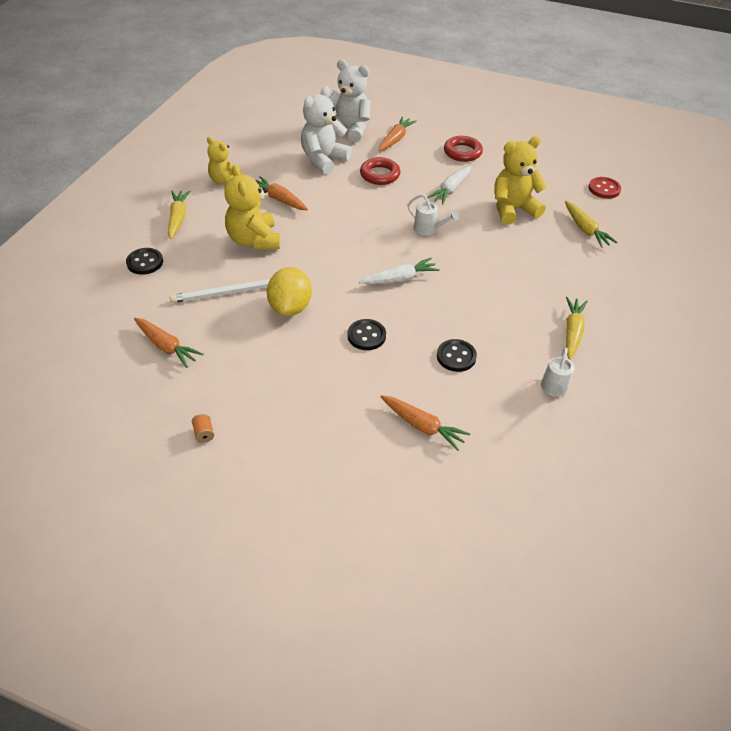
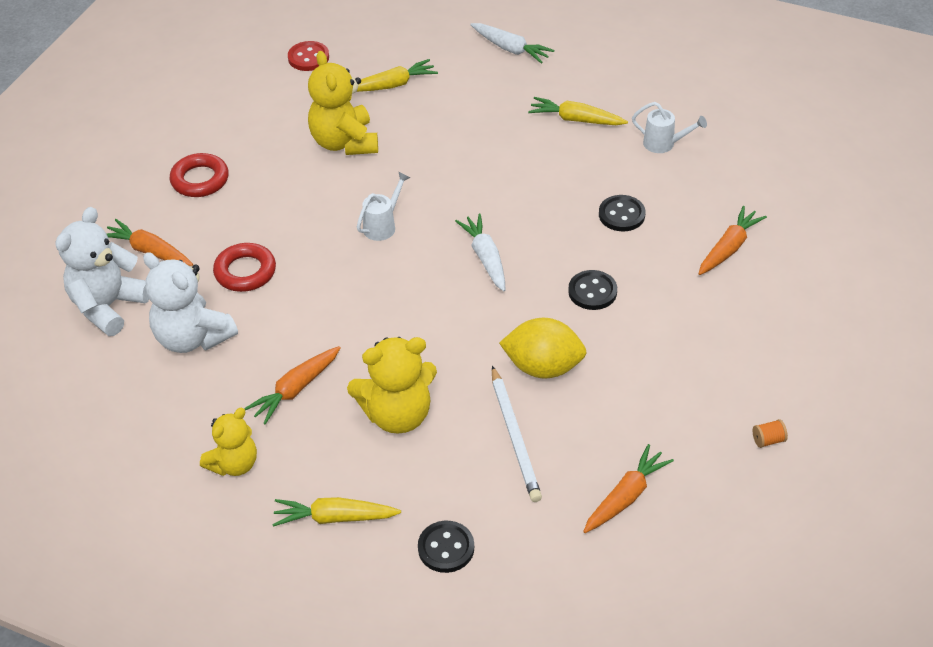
camera: 85 degrees left, 0 degrees up
(450, 190) = (293, 198): white carrot -> white carrot (510, 49)

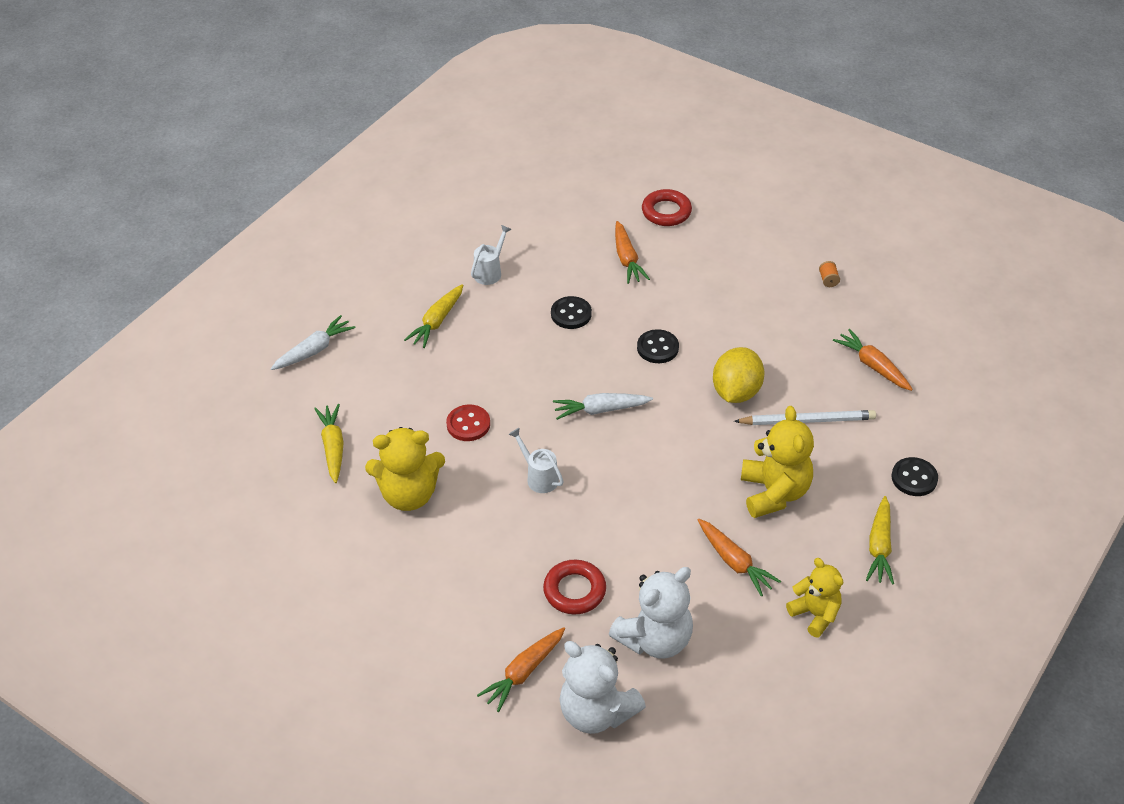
camera: 80 degrees left, 0 degrees up
(200, 180) = (426, 622): red ring -> red ring (666, 212)
(308, 58) = (257, 512): red button -> red button (468, 424)
(729, 248) = (627, 259): orange carrot -> orange carrot turned 150 degrees counterclockwise

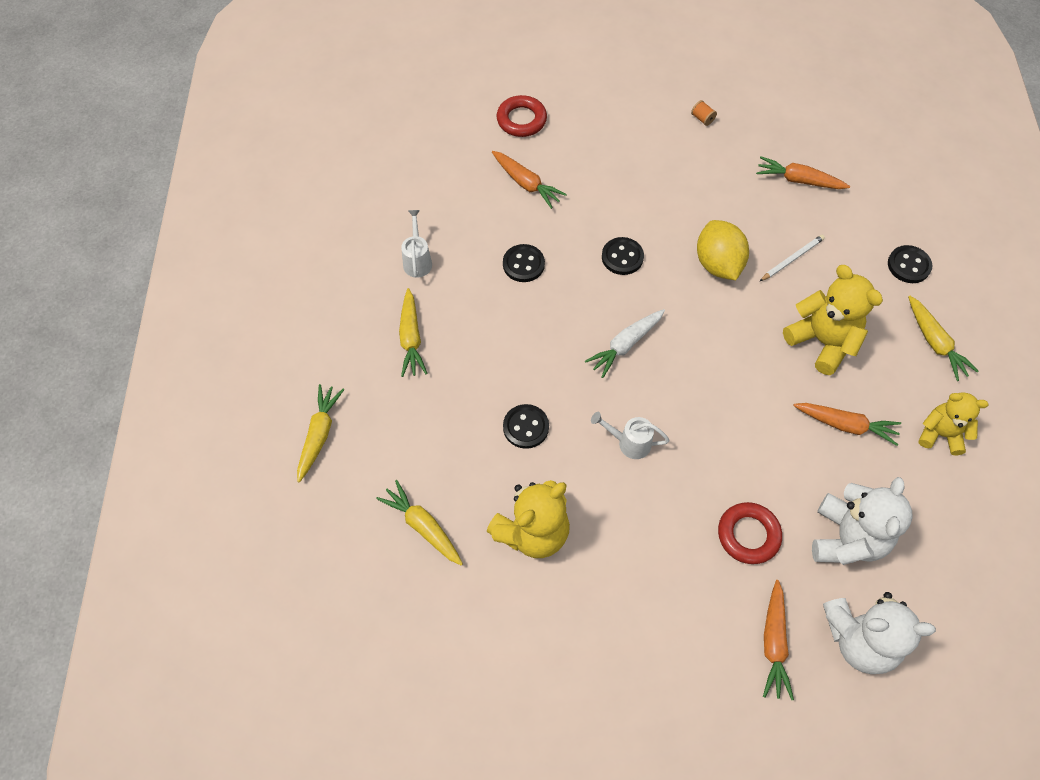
camera: 35 degrees left, 15 degrees up
(314, 350) = (319, 434): white carrot -> yellow carrot
(468, 424) = (526, 427): red button -> black button
(807, 420) = (792, 259): white pencil -> white pencil, size x0.65

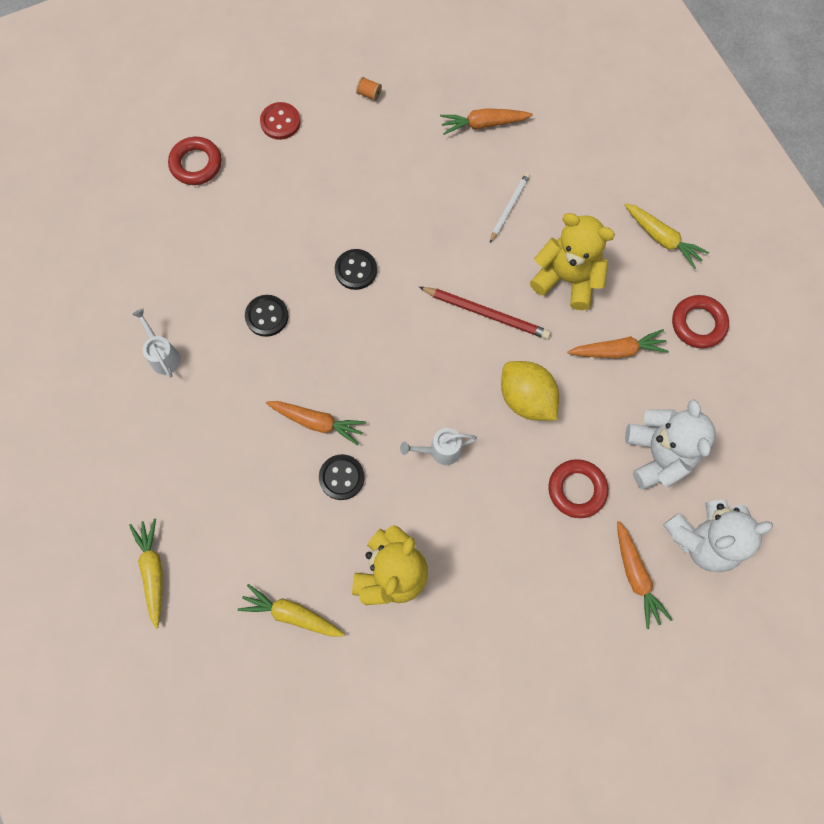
camera: 25 degrees left, 10 degrees up
(411, 338) = (195, 437): yellow carrot -> none
(526, 184) = (232, 231): orange carrot -> orange carrot (317, 422)
(611, 113) = (280, 122): none -> red button
(625, 345) = (396, 358): white carrot -> none
(718, 264) = (445, 240): yellow lemon -> yellow lemon (526, 398)
(728, 341) = (486, 313): none -> red pencil
(908, 265) = (612, 172): black button -> none
(940, 434) = (698, 324): yellow teddy bear -> red ring

